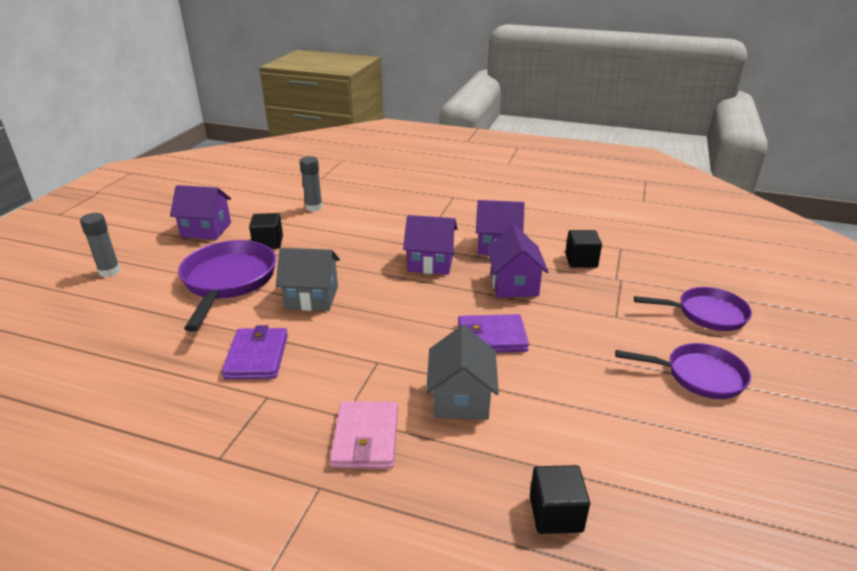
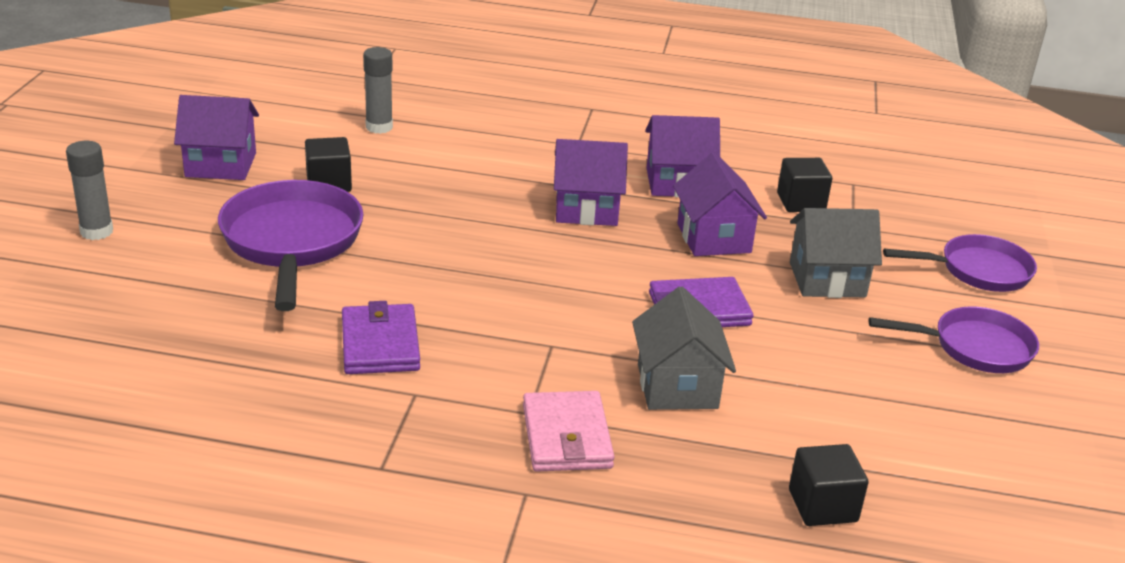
camera: 10 degrees left, 0 degrees up
(312, 297) = (428, 262): grey house -> grey house (827, 279)

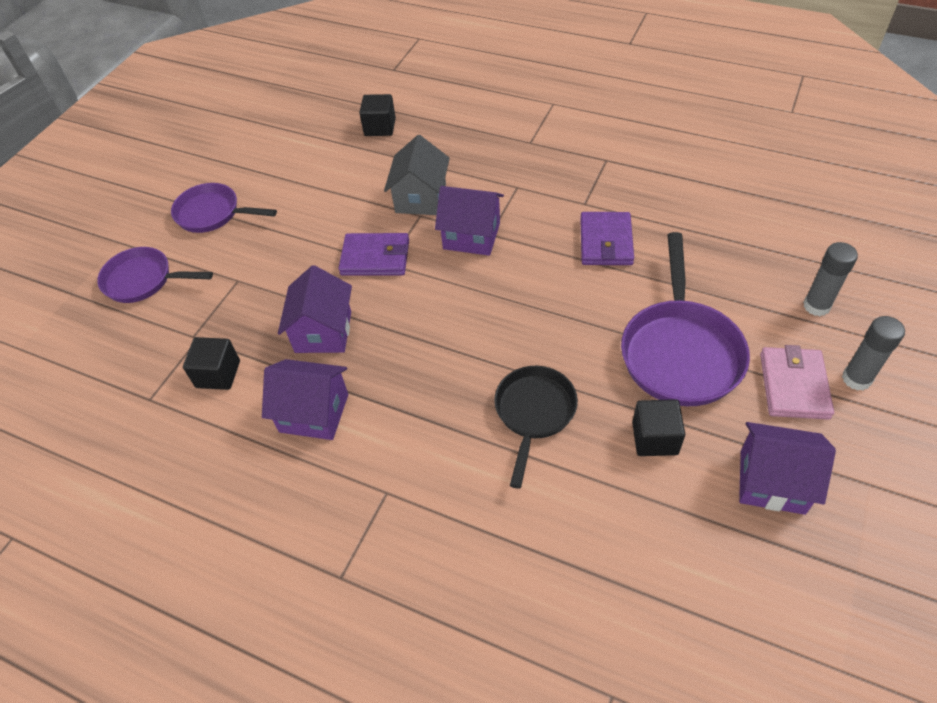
camera: 160 degrees left, 20 degrees up
(379, 127) = (604, 550): grey glue stick -> grey glue stick (816, 306)
(453, 193) = (534, 413): none -> black pan
(567, 436) = (499, 171): pink wallet -> pink wallet (793, 385)
(586, 209) = (416, 378): purple house -> purple house (471, 236)
(827, 279) = (264, 279): grey house -> none

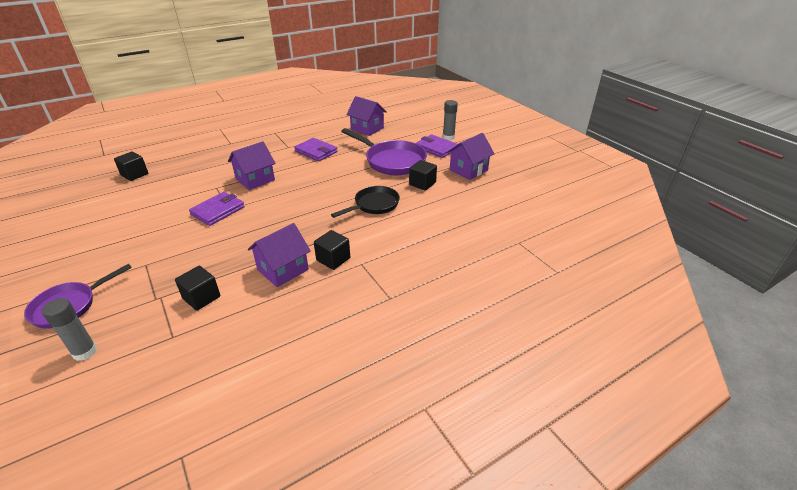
camera: 60 degrees left, 15 degrees down
(212, 214) = (73, 255): purple pan -> none
(323, 331) = (236, 246): purple house -> purple house (367, 129)
(372, 452) = (333, 259): none -> black cube
(420, 198) = (206, 183): grey house -> none
(534, 413) = (374, 205): black pan -> black pan turned 90 degrees clockwise
(793, 385) = (436, 148): pink wallet -> purple wallet
(816, 306) = (411, 129): grey glue stick -> grey glue stick (85, 352)

